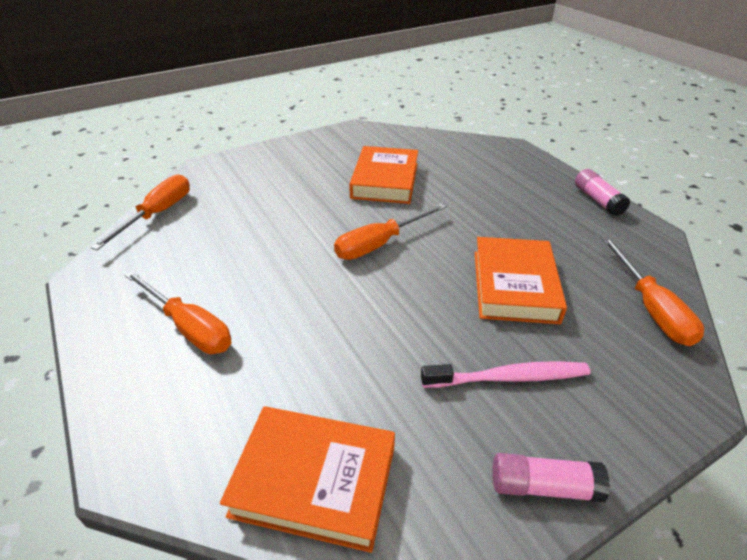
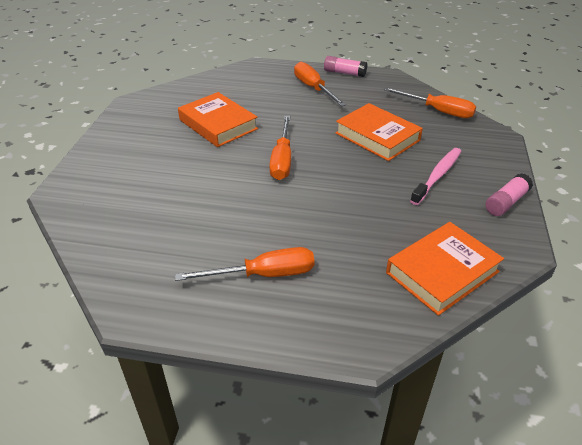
camera: 50 degrees left, 0 degrees up
(158, 214) = (95, 242): orange screwdriver -> orange screwdriver (313, 88)

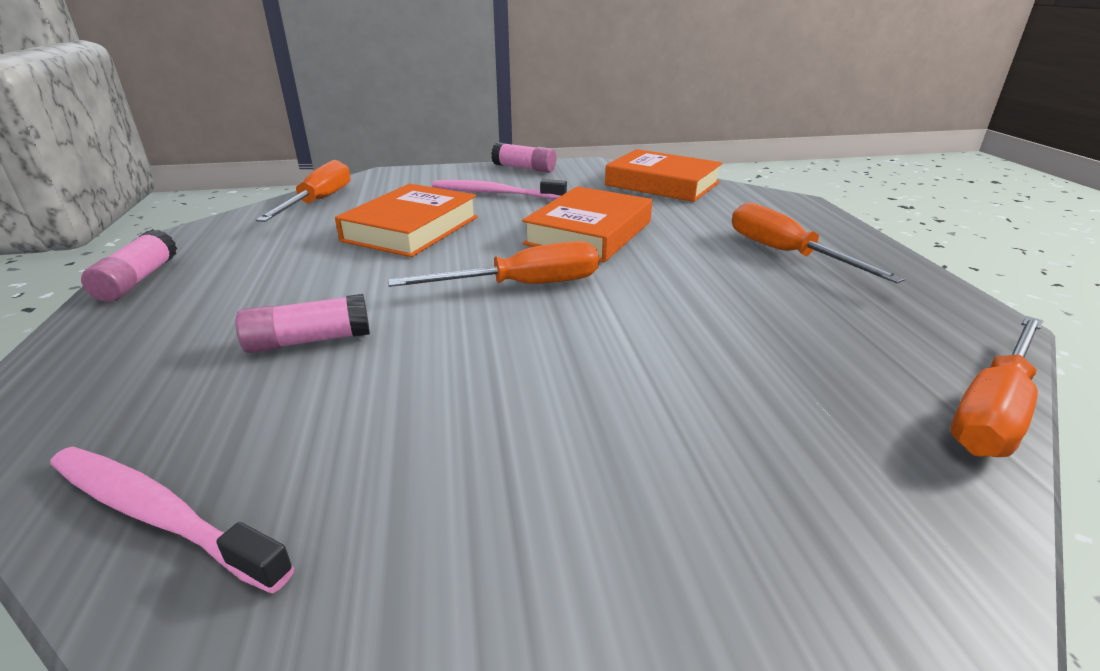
camera: 110 degrees left, 10 degrees down
(194, 88) = (159, 515): none -> pink toothbrush
(218, 124) = (416, 389): orange book -> orange book (589, 233)
(267, 106) = (309, 341): none -> pink glue stick
(313, 88) = (214, 301): orange screwdriver -> orange screwdriver (992, 410)

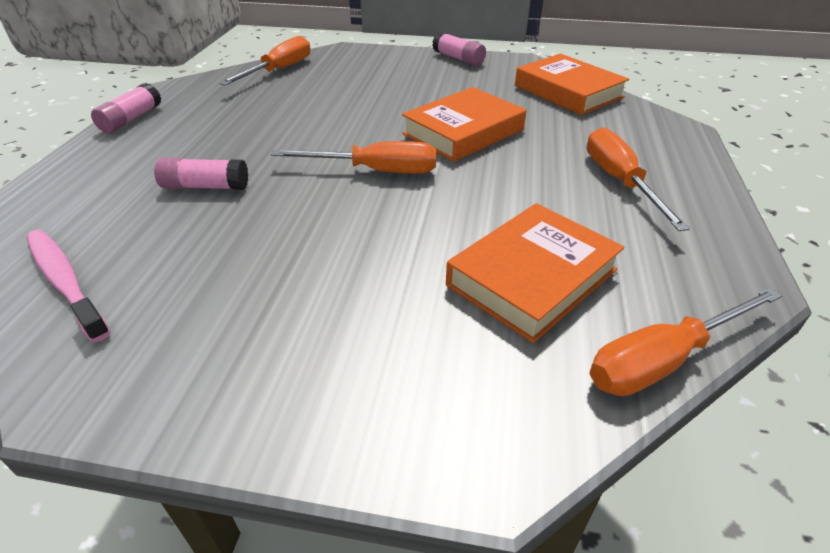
camera: 20 degrees right, 10 degrees up
(411, 229) = (329, 106): orange book -> orange book (532, 277)
(495, 193) = (415, 81): pink toothbrush -> none

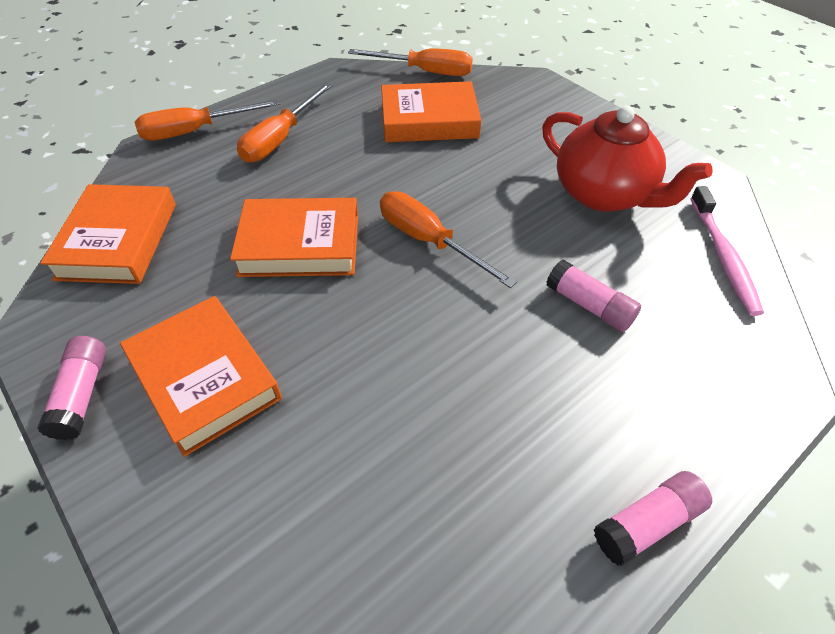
camera: 140 degrees left, 10 degrees up
(234, 289) = (604, 194): none -> red teapot
(279, 70) = (344, 558): orange screwdriver -> orange screwdriver (195, 131)
(415, 78) = (204, 378): none -> orange book

